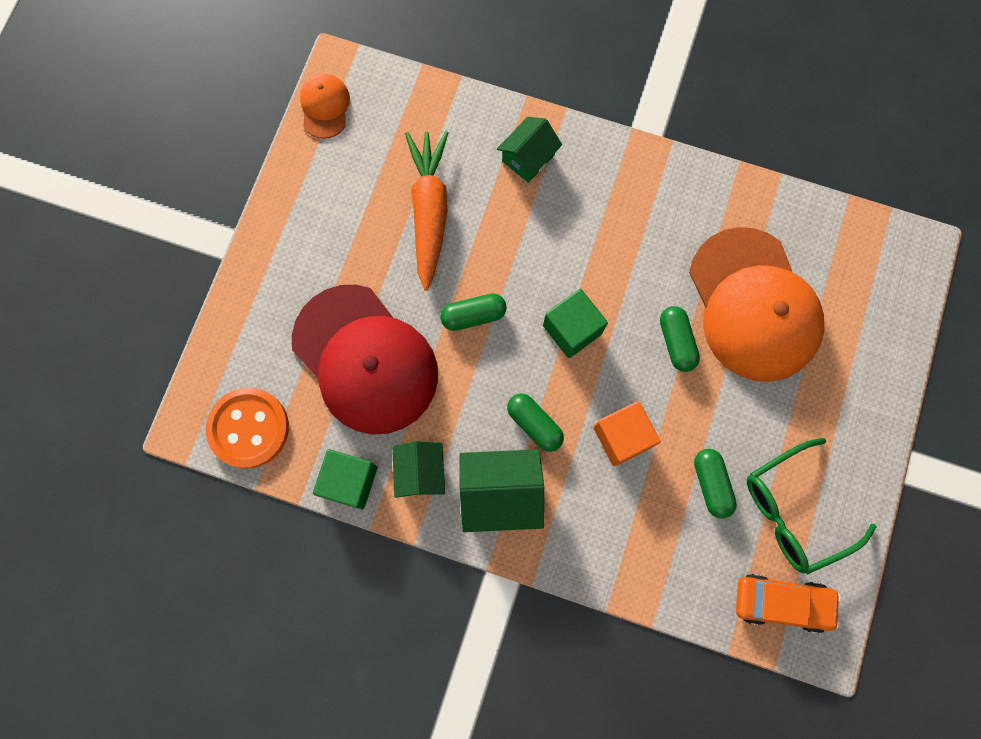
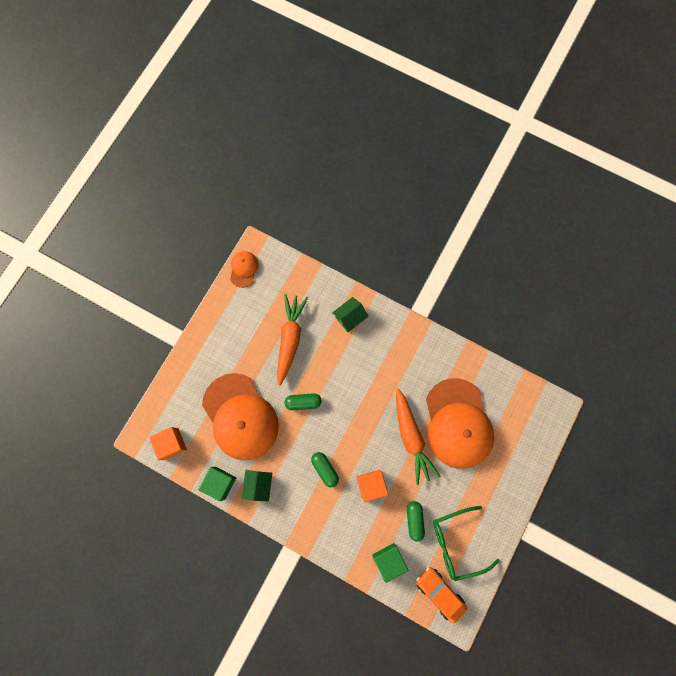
camera: 10 degrees right, 0 degrees up
(249, 428) = (171, 444): orange button -> orange cube
(365, 359) = (240, 417): red cap -> orange cap
(500, 492) = (299, 504): green house -> none
(572, 329) = (355, 420): green cube -> green cube (388, 560)
(676, 342) = (411, 437): green capsule -> orange carrot
(781, 602) = (439, 592): orange car -> orange car turned 150 degrees counterclockwise

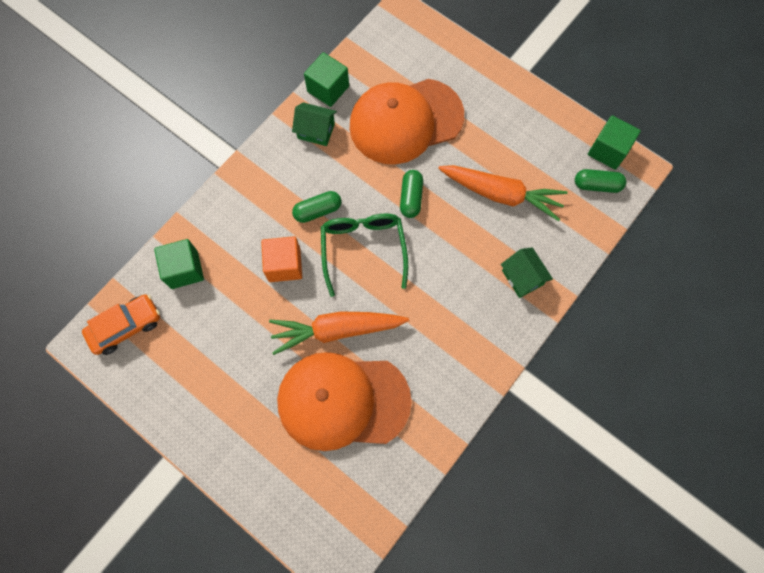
camera: 100 degrees right, 5 degrees down
(171, 444) = (386, 43): orange cube -> none
(244, 269) = (608, 150): orange cap -> green cube
(414, 520) = (225, 312): green capsule -> green capsule (597, 185)
(457, 543) = (181, 363): green glasses -> green glasses (363, 249)

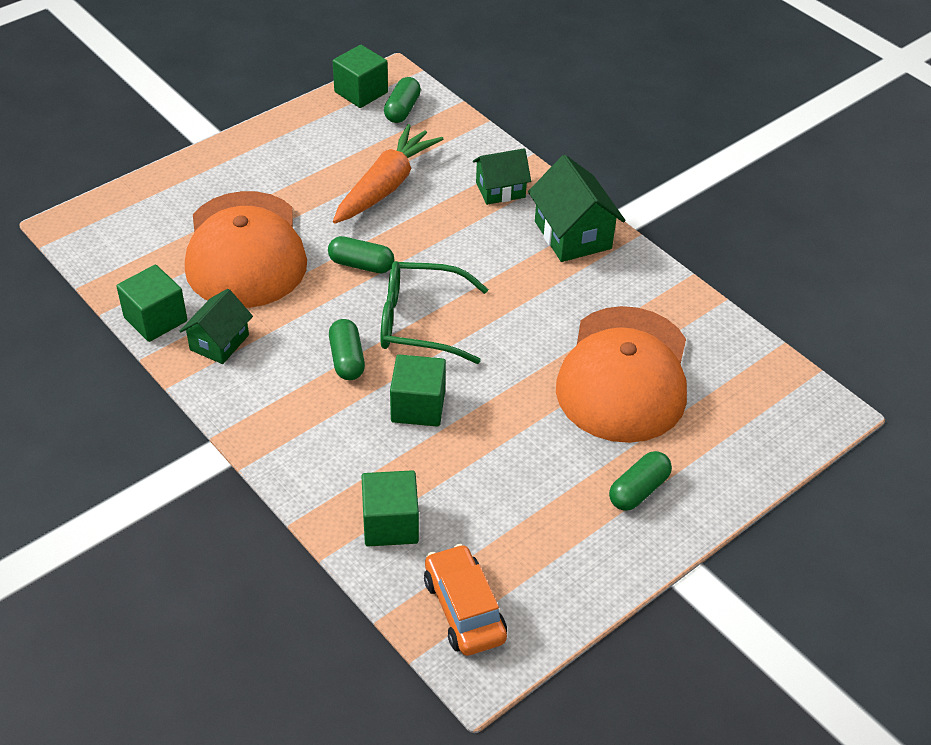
camera: 80 degrees left, 25 degrees down
(236, 424) = (638, 490): none -> green capsule
(284, 265) = (418, 406): orange cube -> green cube
(337, 330) = (527, 365): orange carrot -> none
(485, 341) = (572, 235): none -> green house

